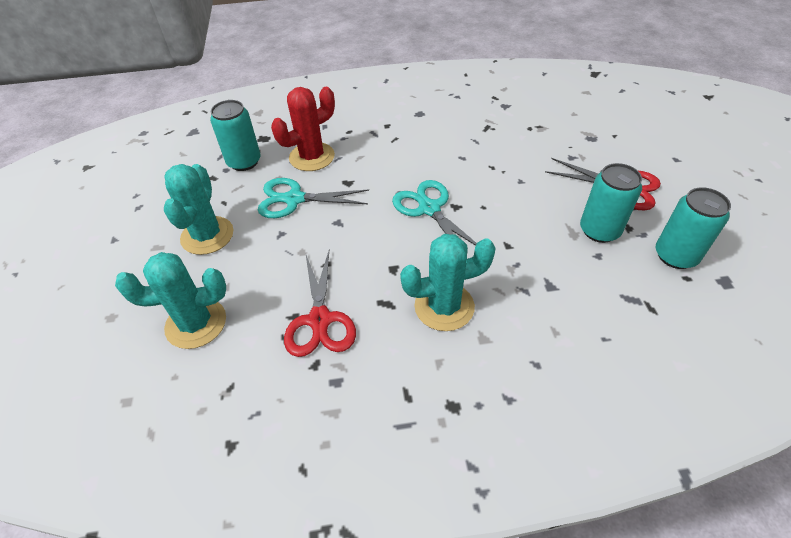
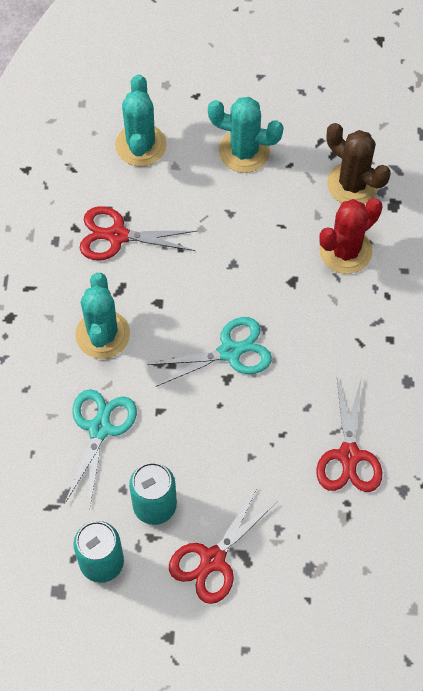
camera: 100 degrees right, 15 degrees up
(244, 162) = (352, 184): turquoise can -> brown cactus
(294, 199) = (277, 228): turquoise scissors -> turquoise scissors (99, 428)
(312, 157) = (345, 251): red cactus -> red cactus turned 75 degrees clockwise
(492, 131) = (349, 456): none -> red scissors

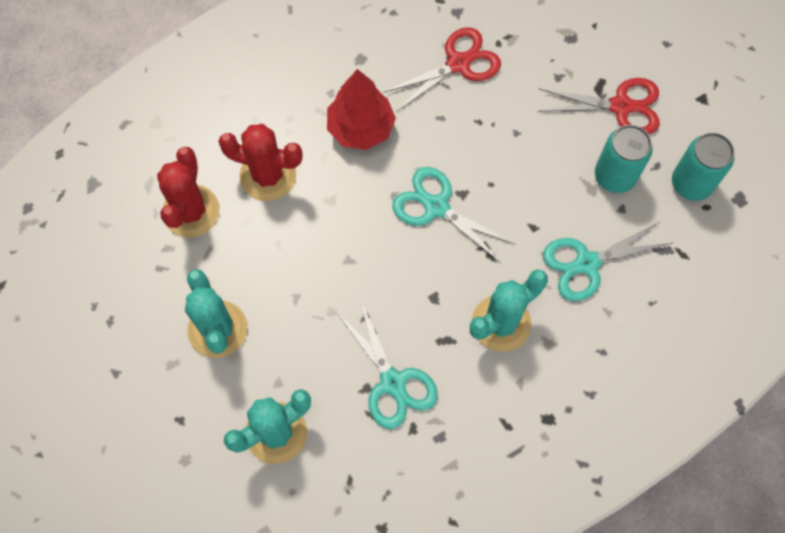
camera: 125 degrees left, 5 degrees up
(117, 236) = (393, 383): red scissors -> turquoise scissors
(340, 341) = (361, 128): none -> red tree
(352, 184) = (191, 211): brown cactus -> red cactus

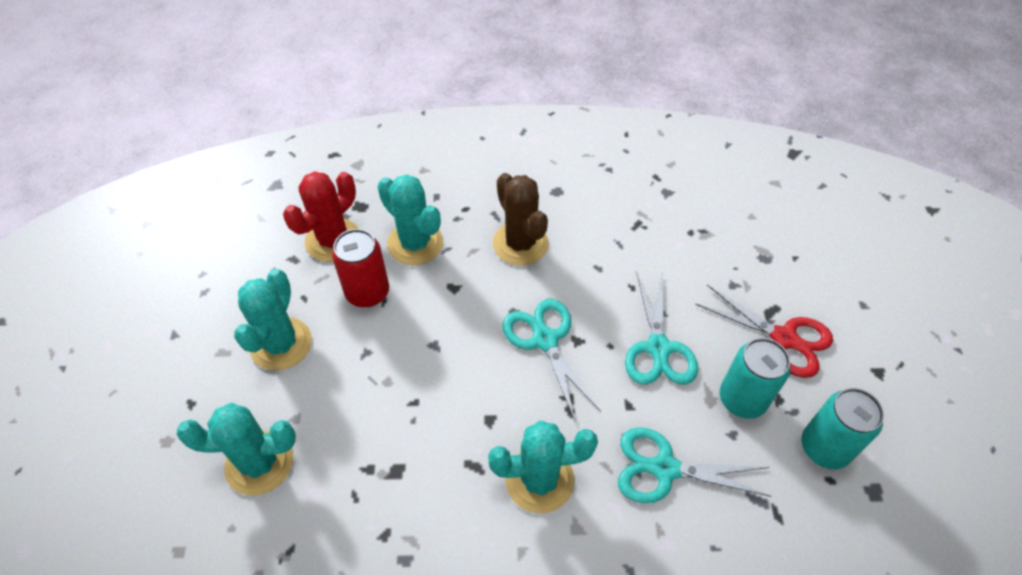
camera: 30 degrees right, 15 degrees down
(258, 244) = (367, 292): none -> red can
(268, 176) = (415, 243): red cactus -> turquoise cactus
(361, 128) = (520, 243): red tree -> brown cactus
(393, 383) = (397, 478): turquoise scissors -> turquoise scissors (658, 348)
(458, 63) = (643, 232): red scissors -> none

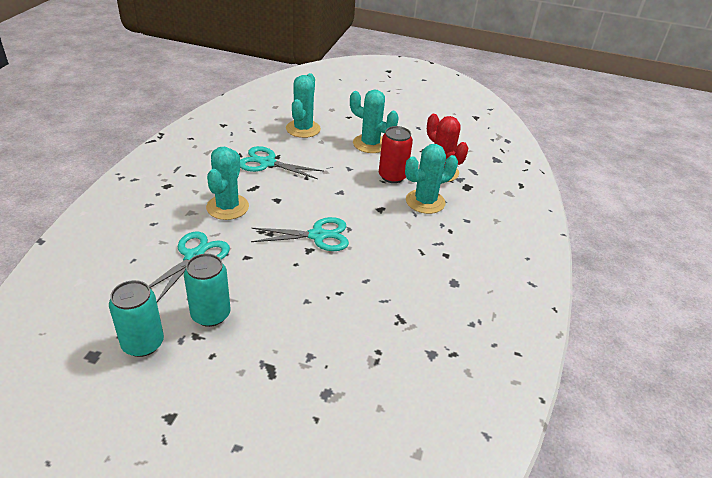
camera: 105 degrees right, 15 degrees down
(520, 243) = (406, 247): brown cactus -> none
(658, 348) = (278, 286): turquoise scissors -> turquoise scissors (267, 163)
(784, 339) = (241, 365): red scissors -> none

